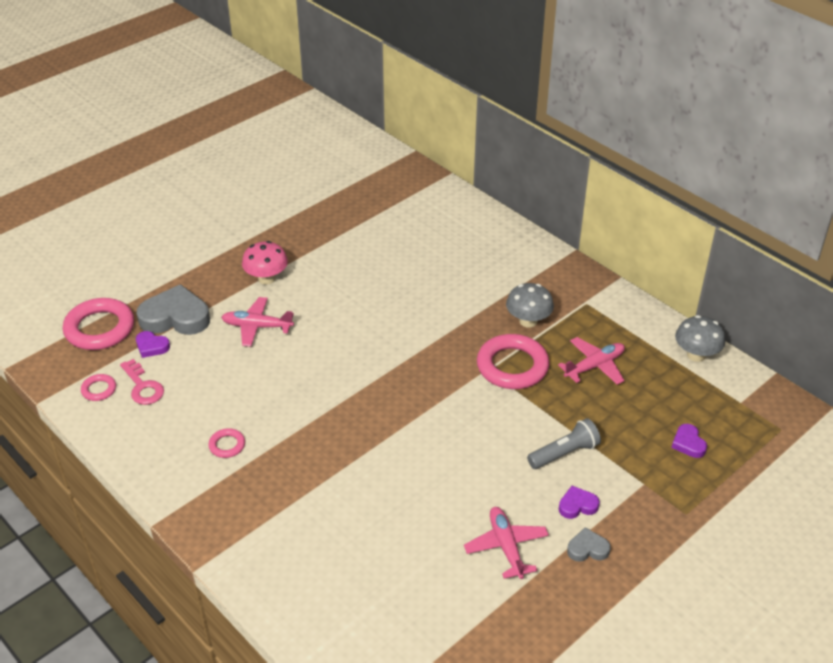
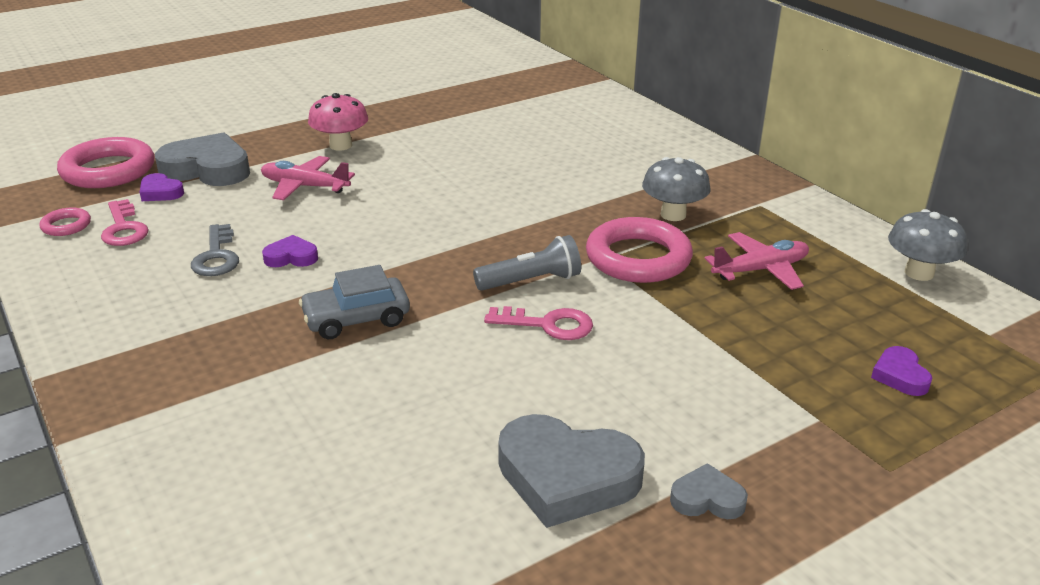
camera: 10 degrees right, 10 degrees down
(223, 404) = (216, 256): none -> grey key
(227, 445) = (196, 300): pink ring -> none
(341, 446) = (356, 319): none -> grey car
(467, 433) = (548, 325): none -> pink key
(506, 546) = (566, 477): pink plane -> grey heart
(564, 453) = (694, 365): grey flashlight -> grey flashlight (531, 281)
(577, 505) = (701, 435): purple heart -> purple heart (291, 257)

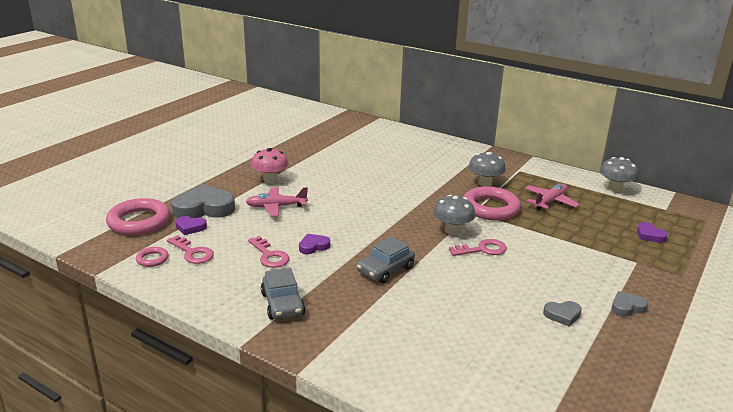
camera: 25 degrees left, 5 degrees down
(154, 333) = (283, 304): none -> grey car
(216, 256) = (269, 256): grey key -> pink key
(531, 281) = (452, 230): grey flashlight -> grey mushroom
(566, 477) = (562, 315): grey heart -> grey heart, size x0.49

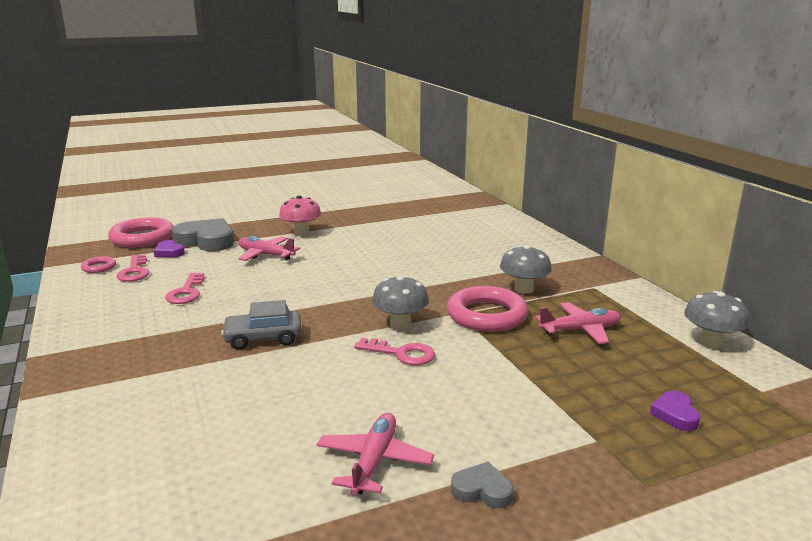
camera: 35 degrees right, 5 degrees down
(283, 304) = (121, 335): grey car -> none
(313, 246) = (236, 296): purple heart -> none
(562, 315) = (374, 461): grey heart -> pink plane

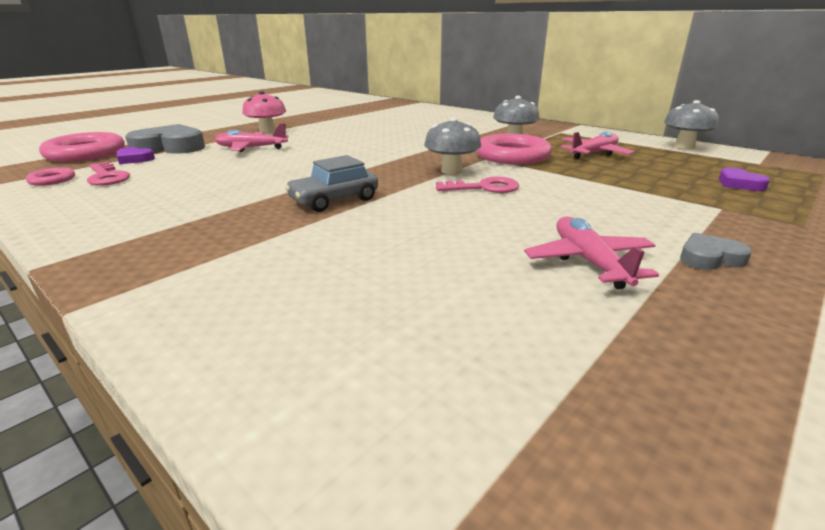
camera: 25 degrees left, 5 degrees up
(186, 292) = (196, 183): pink key -> none

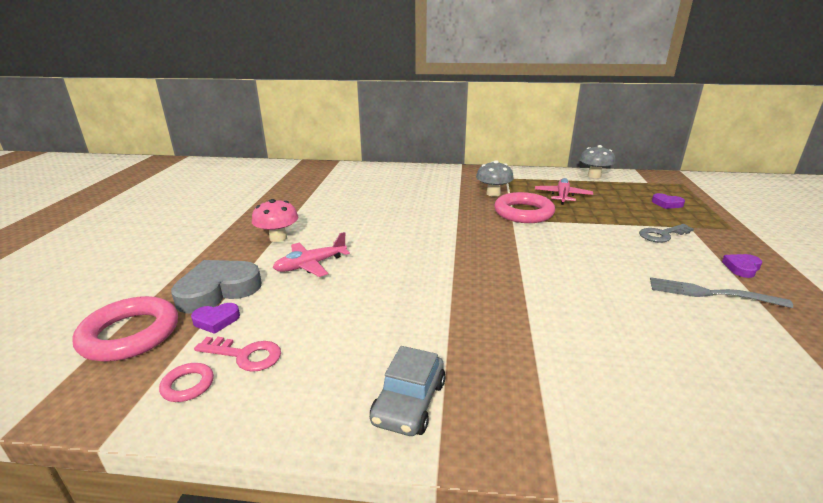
camera: 35 degrees left, 0 degrees up
(334, 200) = (501, 300): grey car -> grey car (409, 402)
(451, 171) = (516, 241): grey mushroom -> none
(484, 188) = (564, 251): pink key -> none
(588, 262) = (710, 293): pink plane -> grey fork
(653, 204) = (662, 235): none -> grey key
(709, 258) = (742, 268): grey heart -> purple heart

